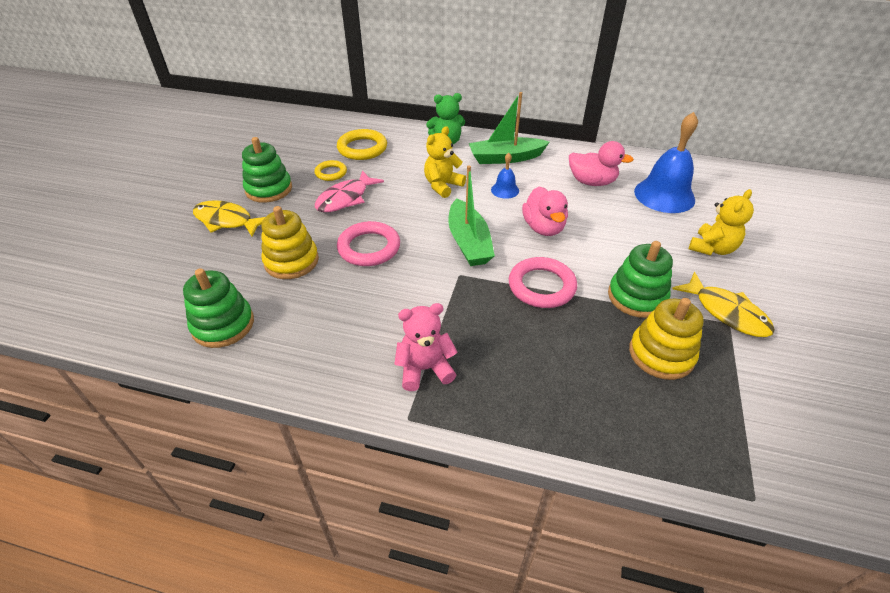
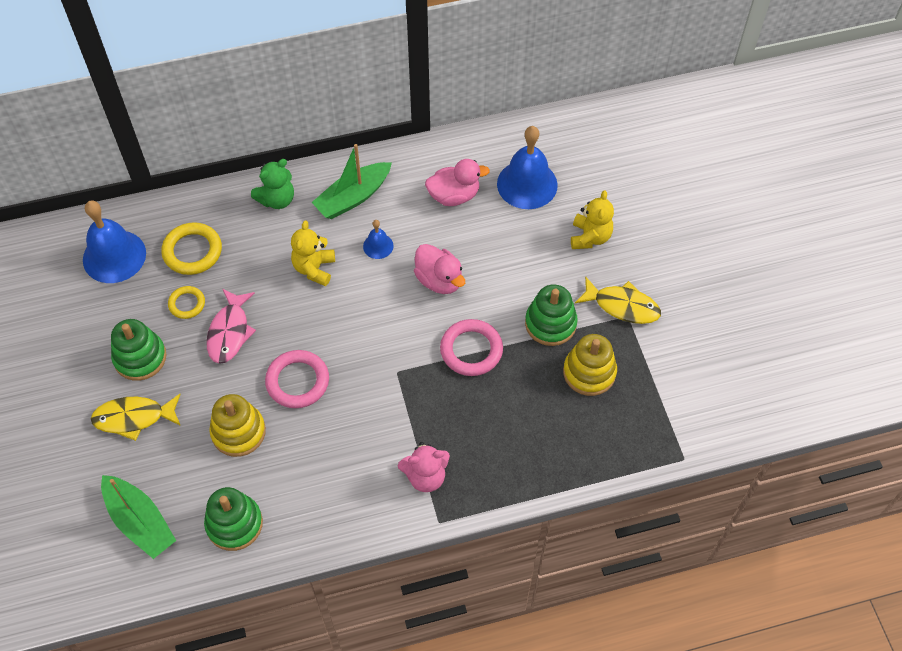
camera: 30 degrees left, 15 degrees up
(309, 134) = (114, 256): none -> blue bell
(425, 369) = (425, 476): pink teddy bear -> pink teddy bear turned 150 degrees counterclockwise
(469, 242) = (383, 331): green boat -> green boat (140, 521)

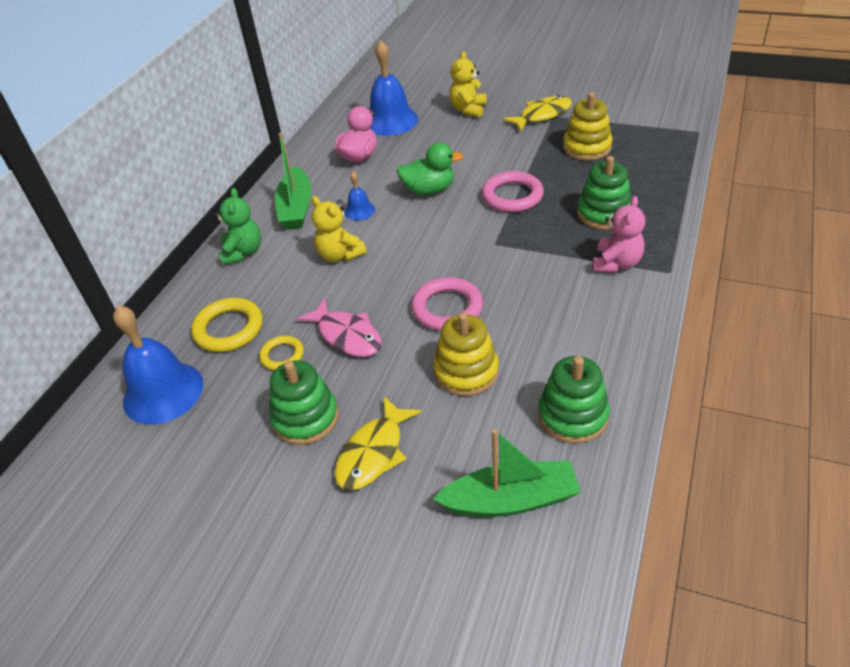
camera: 50 degrees left, 15 degrees down
(439, 280) = (429, 190): pink duck -> green duck
(550, 323) = (526, 150): green stacking toy -> green stacking toy (603, 214)
(590, 237) = (468, 109): yellow teddy bear -> yellow teddy bear turned 120 degrees counterclockwise

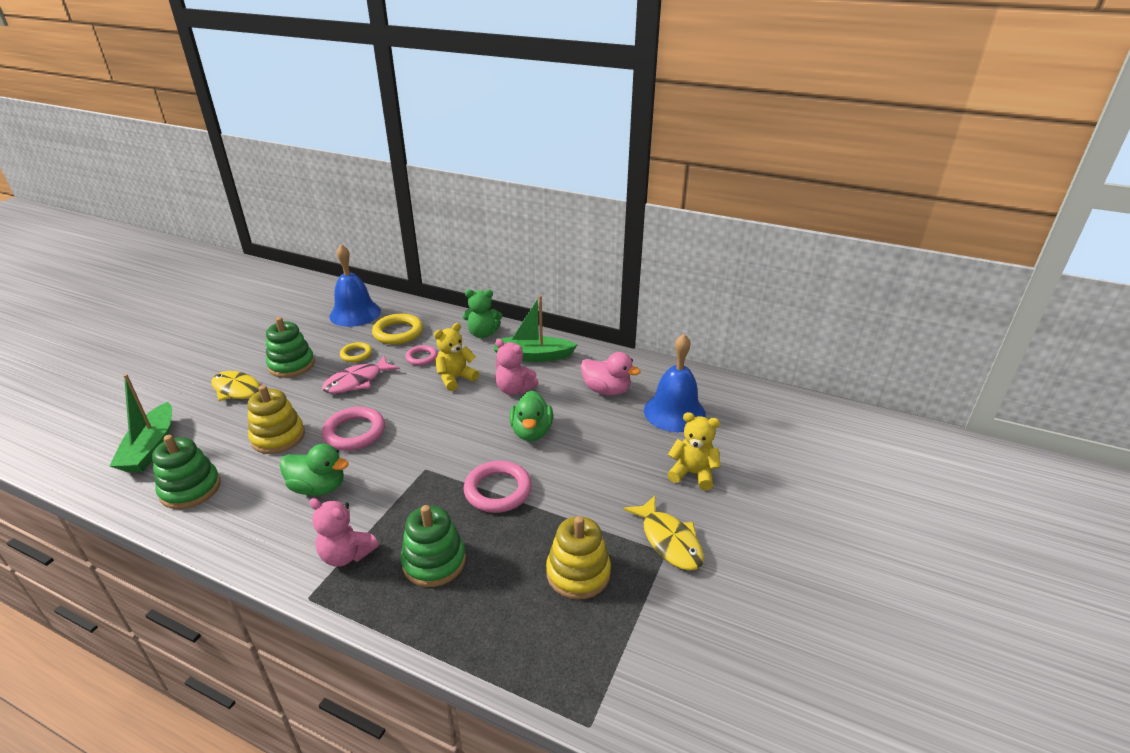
camera: 90 degrees right, 10 degrees down
(293, 292) = (421, 357): none -> pink ring
(359, 211) = (514, 389): blue bell -> pink teddy bear
(540, 308) = (318, 487): none -> green duck

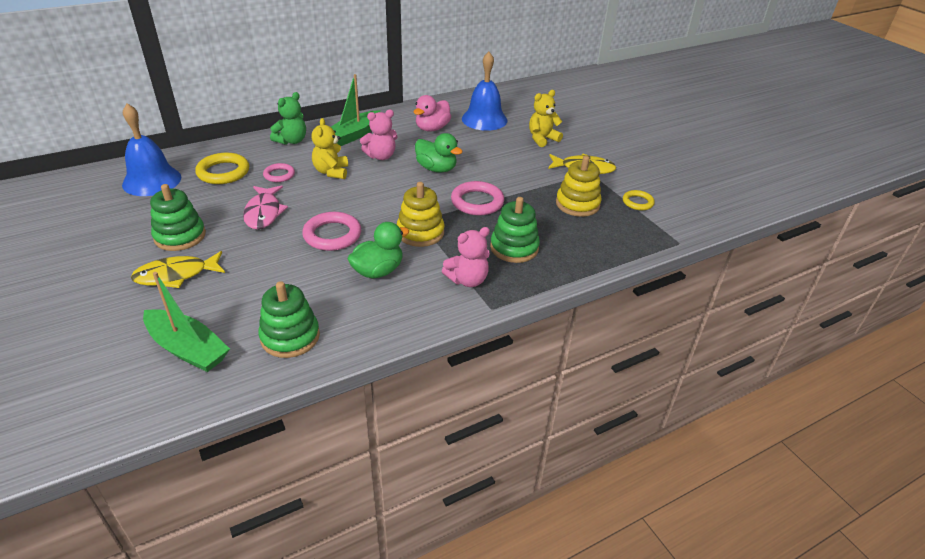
camera: 55 degrees left, 5 degrees up
(278, 437) = (283, 272): yellow stacking toy -> yellow stacking toy (420, 232)
(356, 354) = (222, 201): yellow ring -> yellow ring (637, 202)
(606, 390) = (432, 128): pink duck -> pink duck turned 150 degrees clockwise

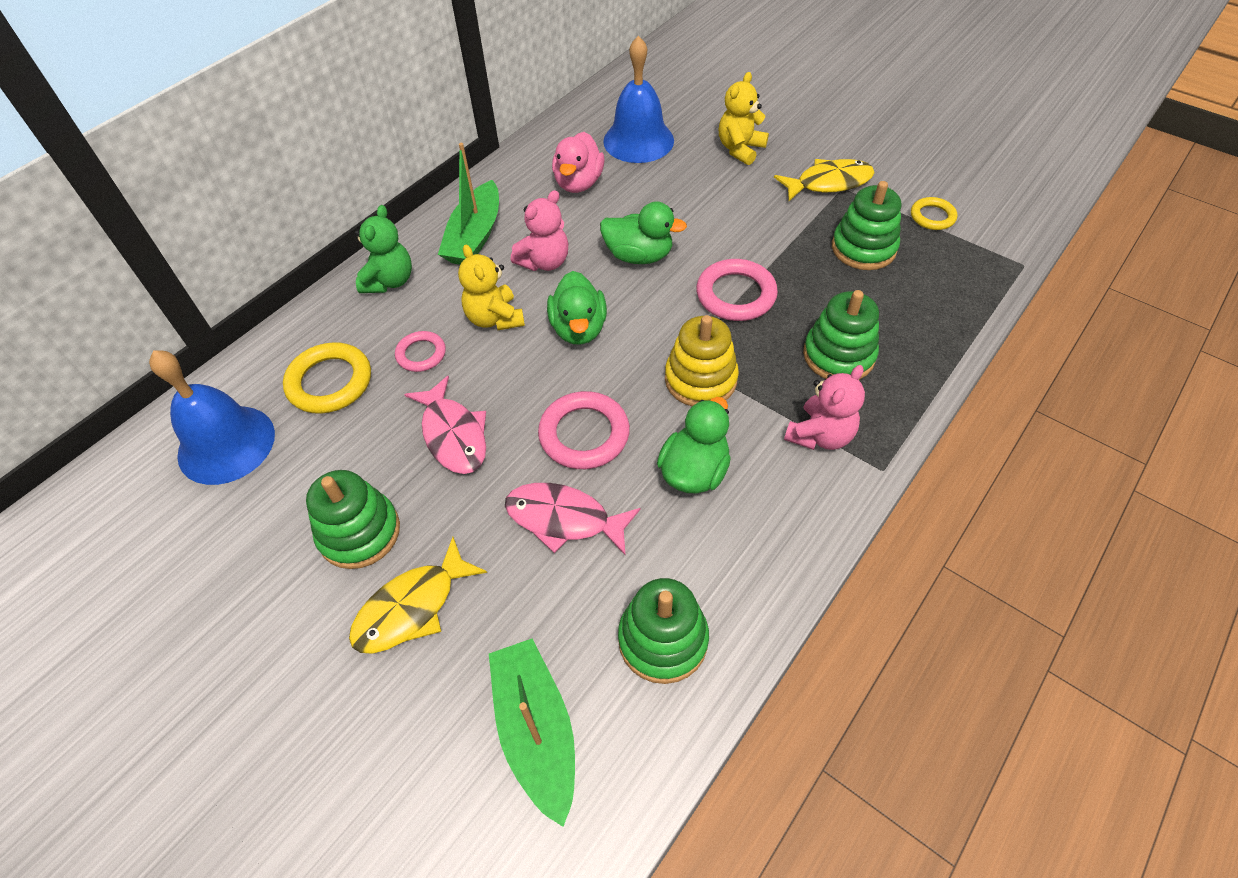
camera: 20 degrees left, 15 degrees up
(188, 349) = (536, 730): green boat -> green boat turned 120 degrees counterclockwise
(287, 267) = (564, 519): none -> pink fish
(372, 190) = (579, 329): none -> green duck
(577, 204) = (863, 248): yellow stacking toy -> green stacking toy

